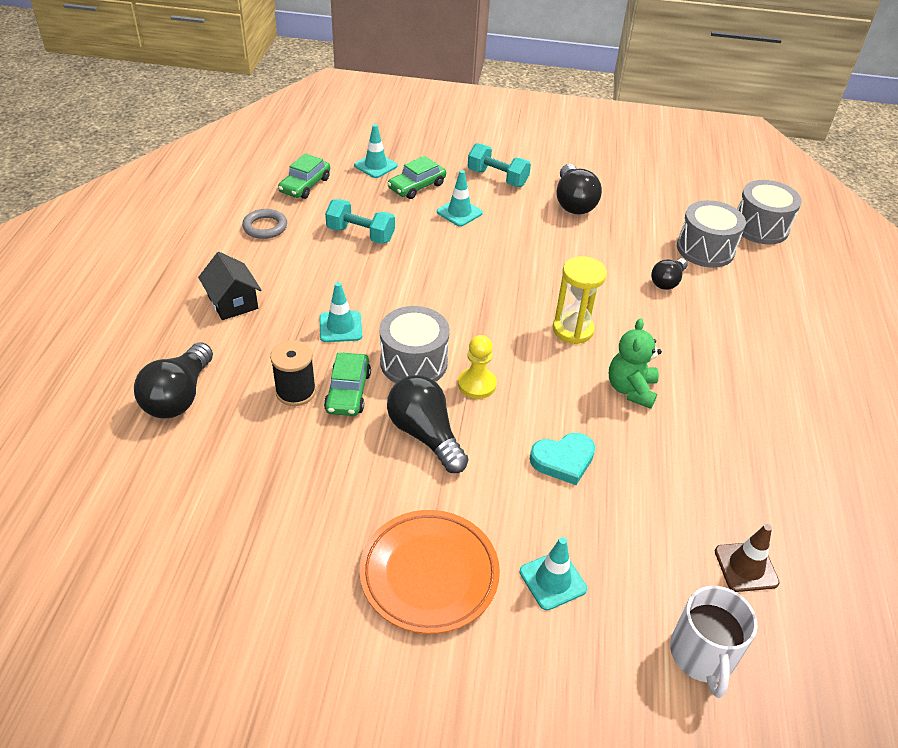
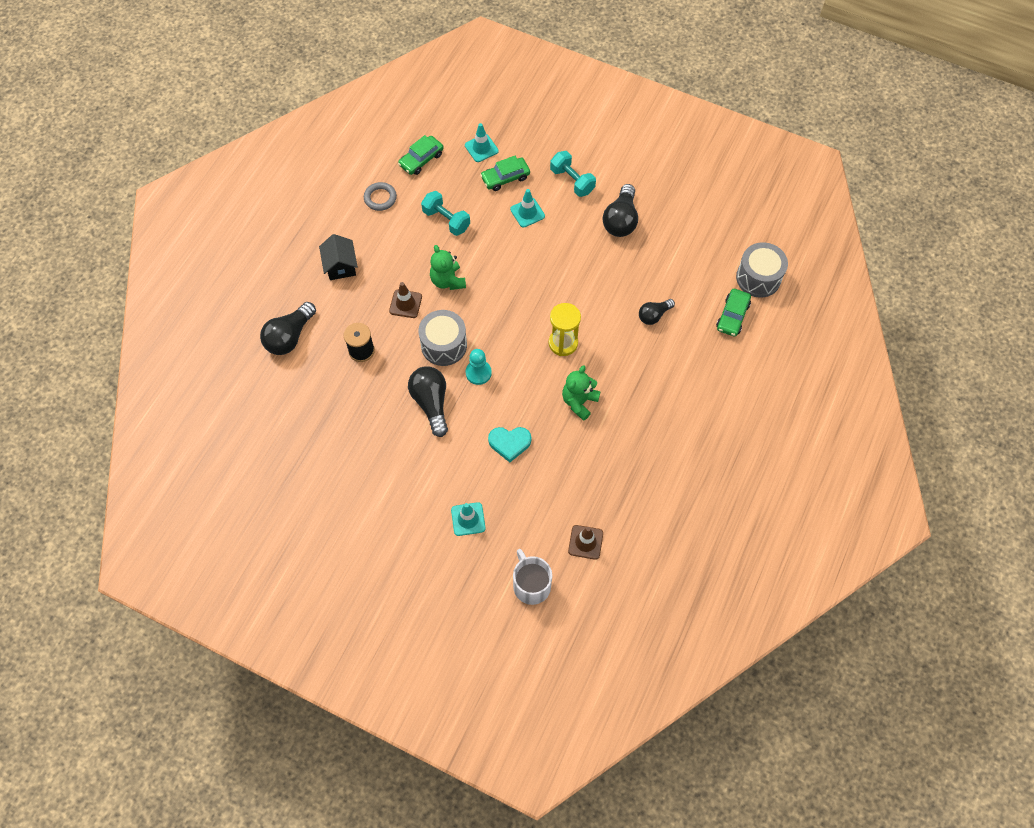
camera: 20 degrees right, 20 degrees up
(340, 327) = (405, 304): turquoise traffic cone -> brown traffic cone
(348, 392) = (394, 358): green car -> green car (732, 316)
(388, 293) = (447, 281): none -> green teddy bear
(429, 574) = (400, 496): orange plate -> none
(477, 384) = (478, 373): yellow pawn -> turquoise pawn
(702, 655) = (531, 585): white mug -> white mug turned 135 degrees clockwise
(705, 249) = (700, 291): grey drum -> none

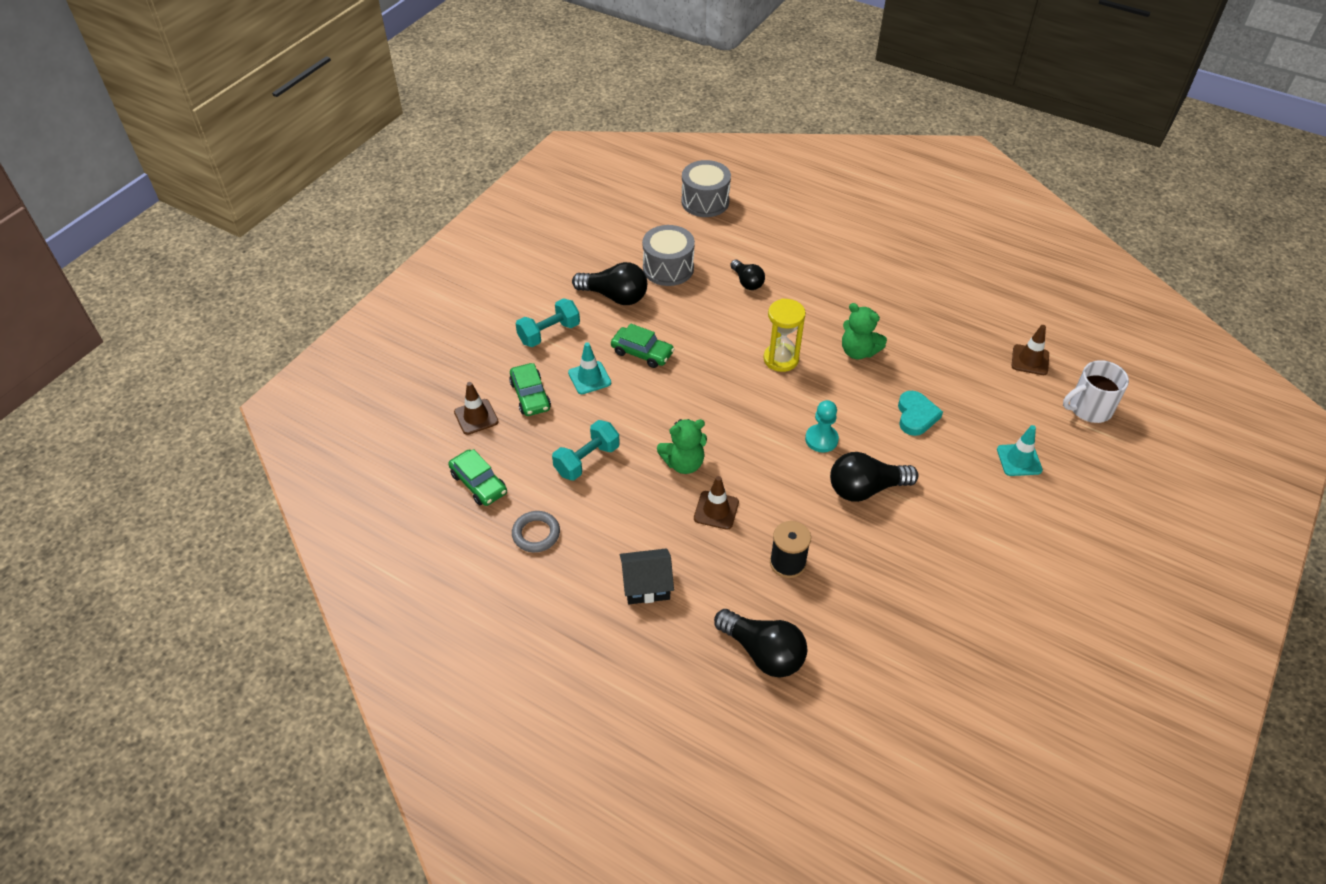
camera: 85 degrees left, 15 degrees down
(444, 345) = (781, 472): grey drum -> grey drum (668, 268)
(481, 148) = (476, 417): turquoise traffic cone -> brown traffic cone
(732, 316) = (751, 224): green car -> green car (642, 353)

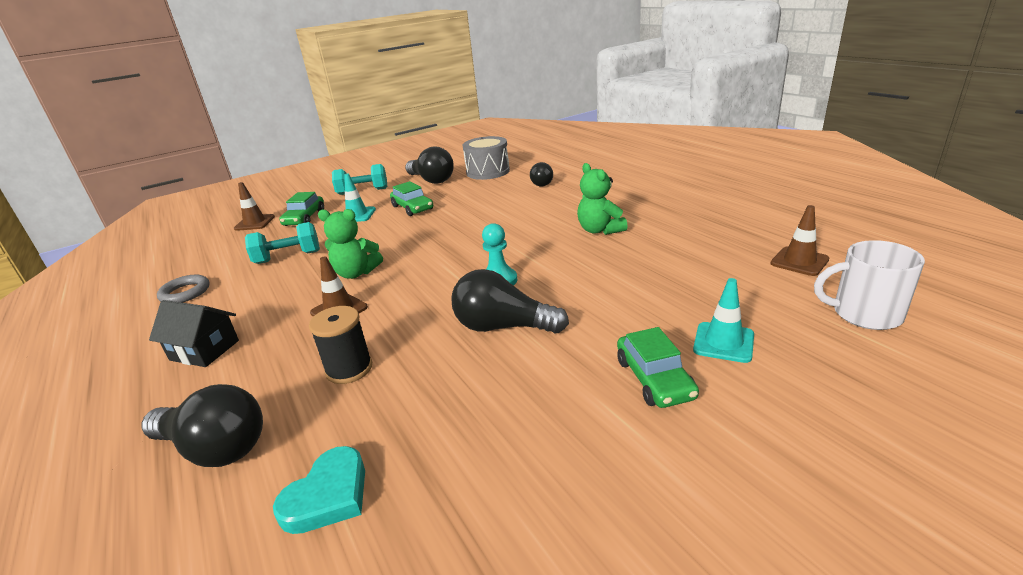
camera: 30 degrees right, 20 degrees down
(479, 483) = (199, 256): green car -> green car (654, 379)
(705, 201) = (554, 146): grey drum -> none
(763, 652) = (215, 448): black light bulb -> black light bulb turned 45 degrees counterclockwise
(781, 359) = (520, 225): yellow hourglass -> none
(916, 416) = (619, 281): turquoise heart -> turquoise heart (328, 496)

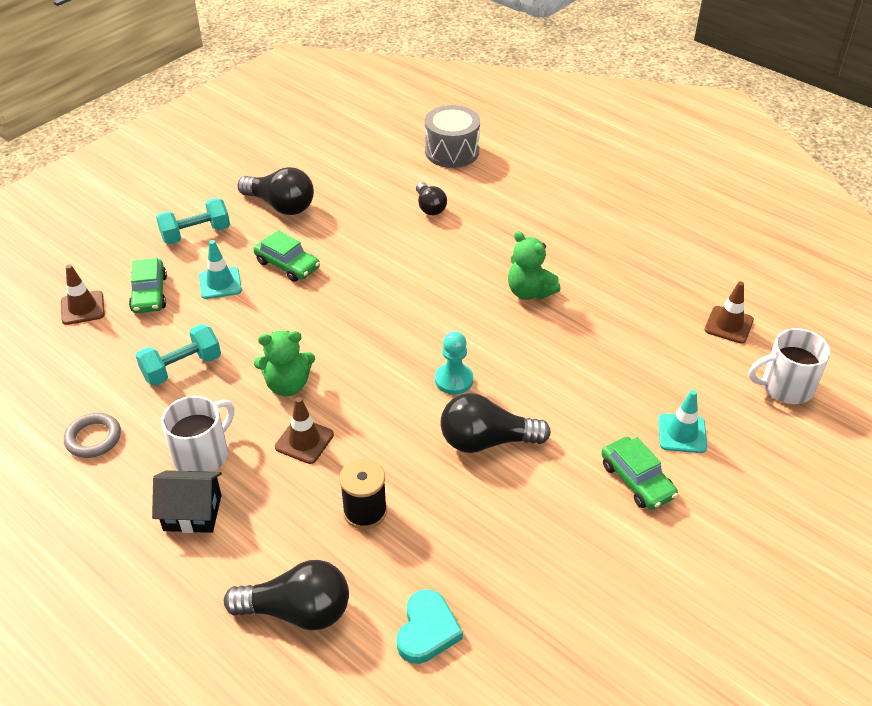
camera: 20 degrees left, 15 degrees up
(251, 311) = (202, 455): none -> white mug
(488, 171) = (349, 184): grey drum -> grey drum (452, 151)

